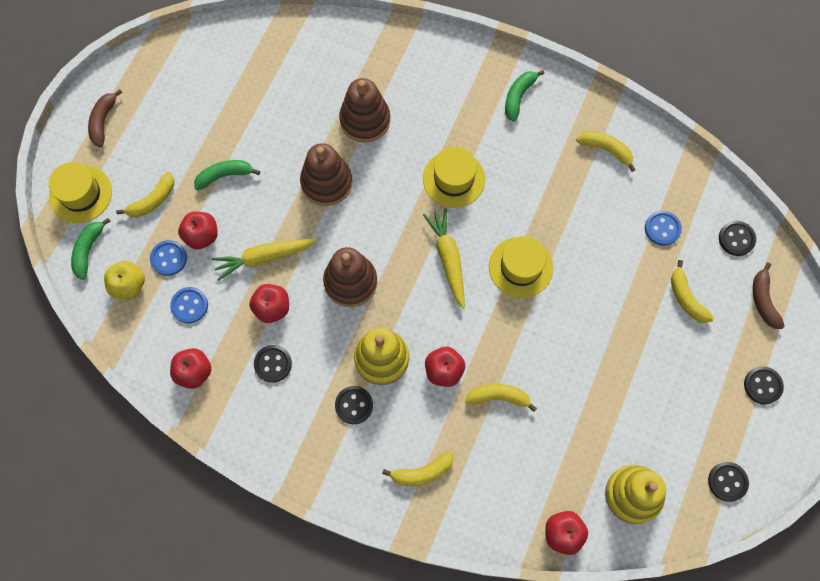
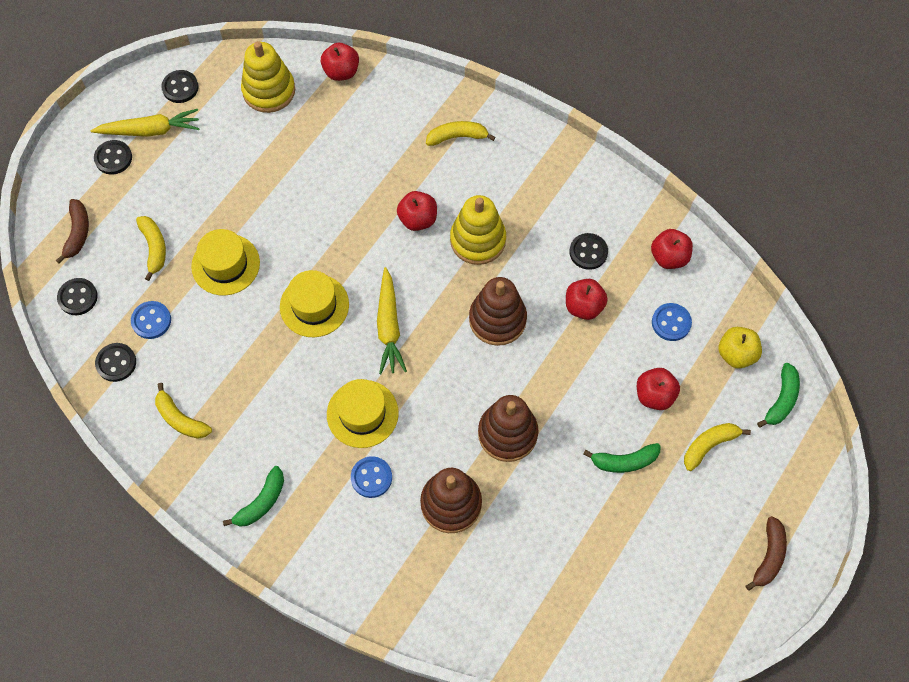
camera: 170 degrees left, 5 degrees down
(80, 194) = (793, 467): yellow hat -> yellow hat (225, 264)
(169, 258) = (692, 376): blue button -> blue button (371, 477)
(264, 258) = (587, 360): yellow carrot -> yellow carrot (150, 130)
(354, 405) = (512, 202): black button -> black button (116, 363)
(498, 397) = (370, 188): yellow banana -> none

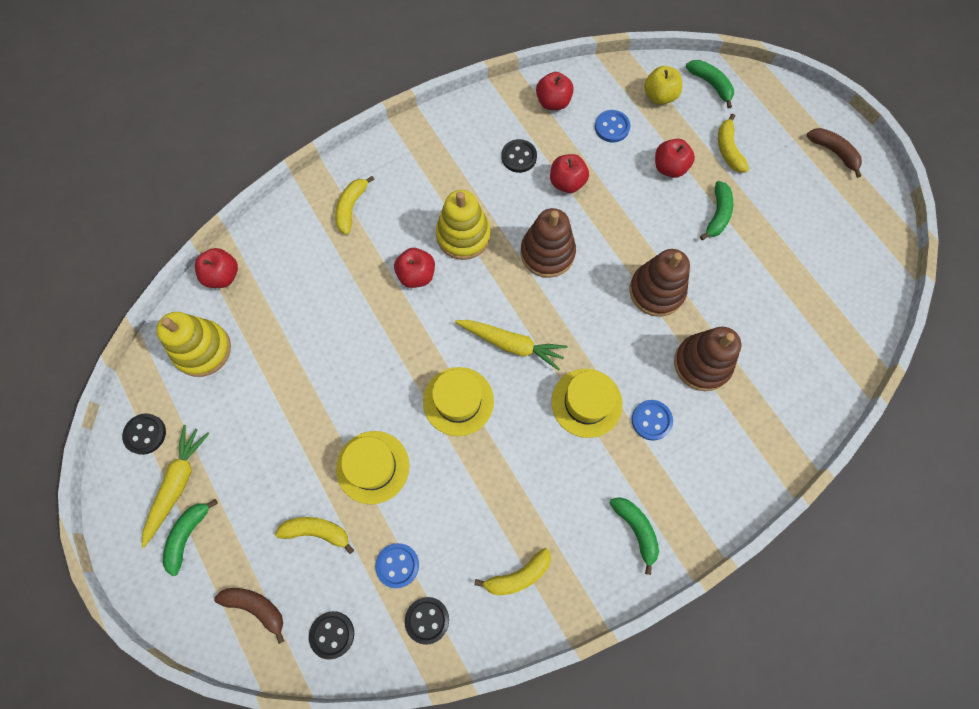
camera: 65 degrees left, 5 degrees up
(113, 158) = (188, 535): black button -> green banana

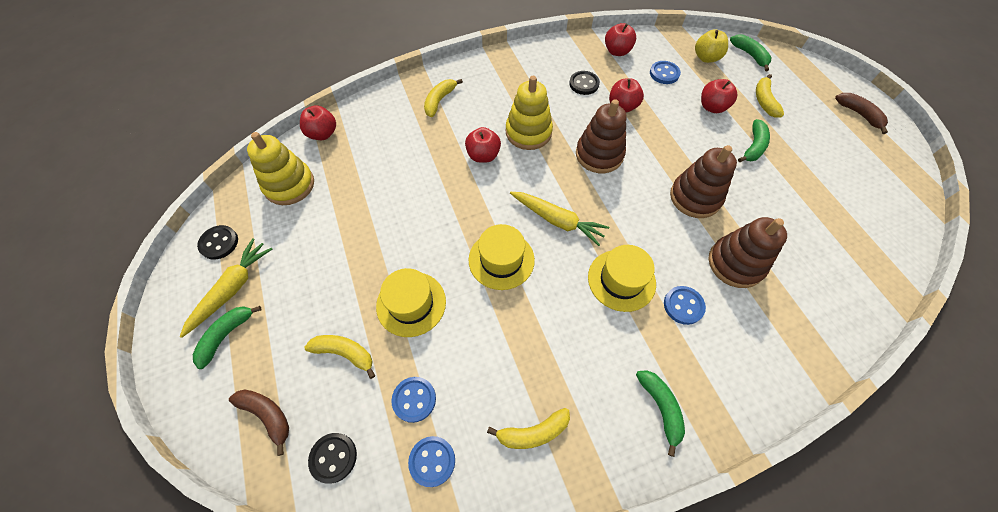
camera: 10 degrees right, 10 degrees down
(427, 620) = (432, 461): black button -> blue button

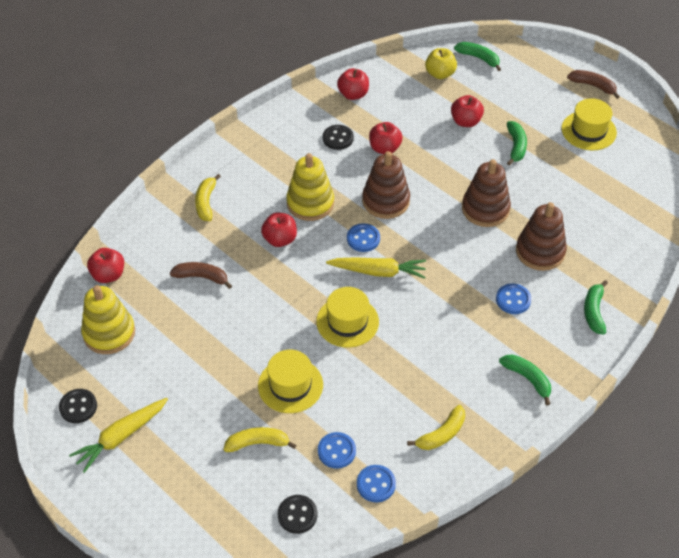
camera: 25 degrees left, 10 degrees down
(226, 335) = (143, 473): green banana -> green banana (594, 312)
(232, 289) = (120, 437): yellow carrot -> yellow carrot turned 135 degrees counterclockwise
(267, 415) = (223, 511): brown banana -> brown banana (201, 277)
(621, 280) = (455, 299): yellow hat -> yellow hat (588, 130)
(664, 73) = (408, 103): blue button -> blue button (363, 239)
(764, 101) = (509, 100): yellow banana -> none

